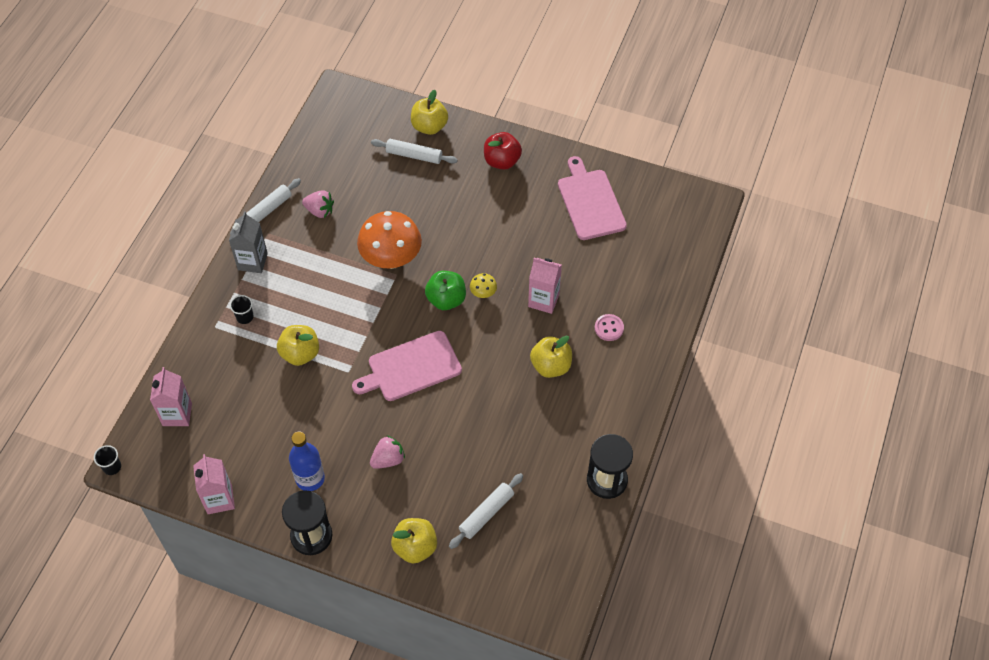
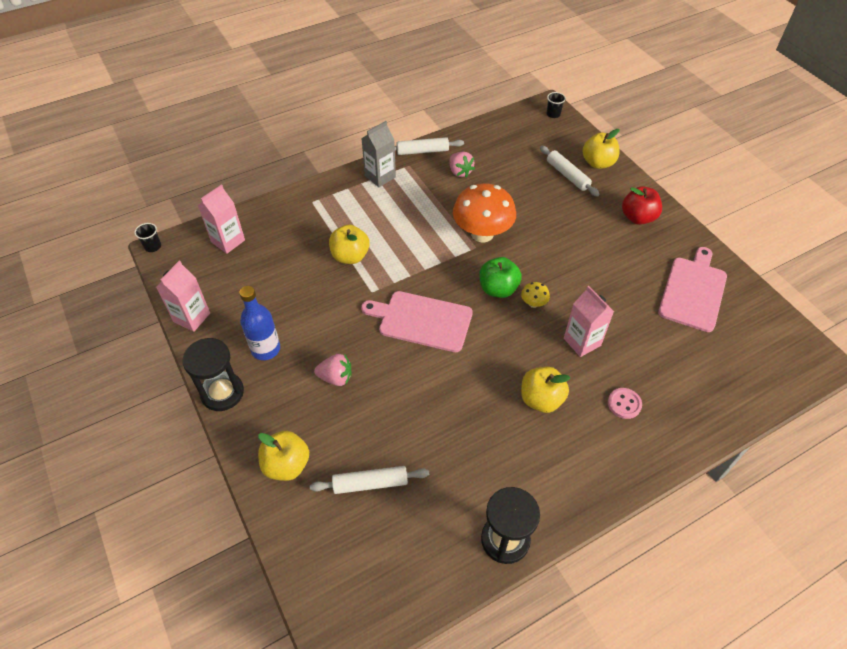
camera: 40 degrees right, 5 degrees down
(245, 317) = (338, 208): black cup -> black cup (553, 114)

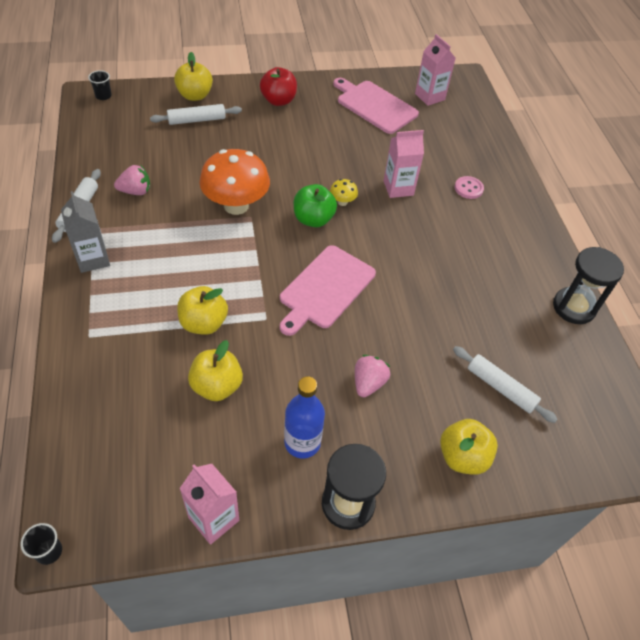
camera: 75 degrees left, 0 degrees up
(228, 241) = (100, 447): pink carton -> pink carton (429, 97)
(370, 483) = (500, 388): white rolling pin -> white rolling pin turned 60 degrees counterclockwise
(541, 399) = (448, 236): yellow apple -> yellow apple (217, 386)

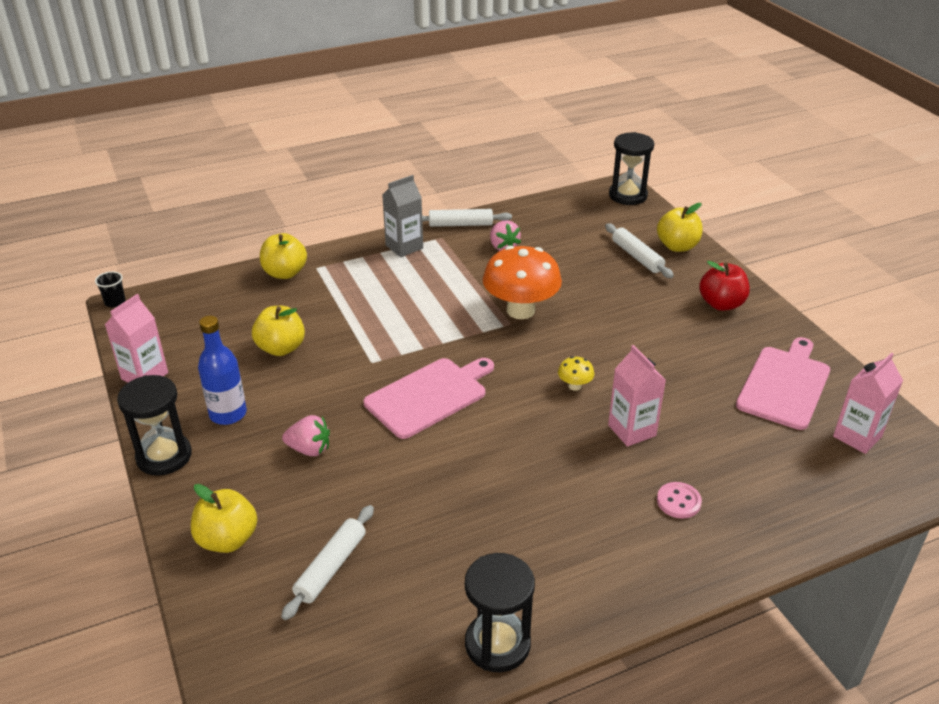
camera: 80 degrees right, 15 degrees down
(103, 96) = (628, 195): black cup -> black hourglass
(203, 323) = (352, 324): yellow apple -> yellow apple (285, 273)
(313, 219) = (531, 368): green apple -> none
(325, 289) = (429, 396): pink cutting board -> pink cutting board turned 120 degrees clockwise

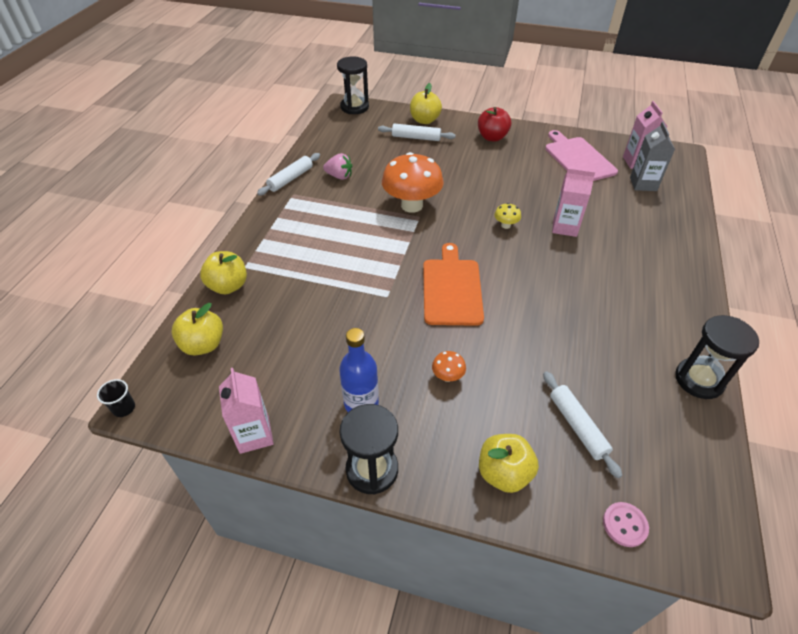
camera: 50 degrees left, 10 degrees up
(281, 348) = (317, 334): yellow apple -> yellow apple (203, 345)
(309, 449) = (447, 376): pink strawberry -> orange mushroom
(404, 247) = (280, 214): grey carton -> grey carton (643, 184)
(429, 396) = (451, 288): pink cutting board -> orange cutting board
(678, 501) = (636, 244): pink button -> pink button (624, 525)

